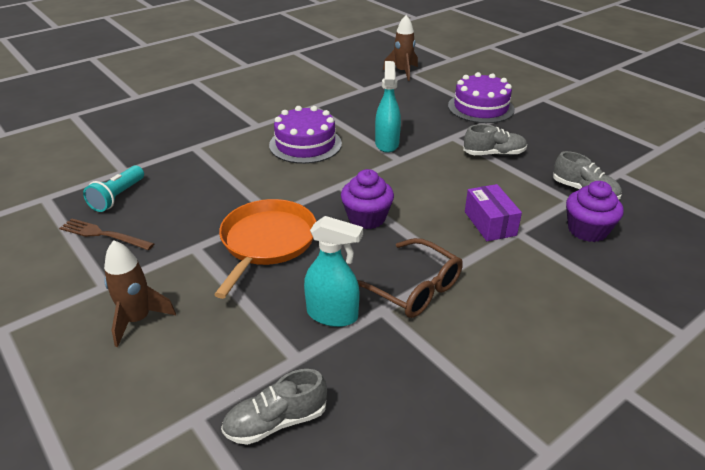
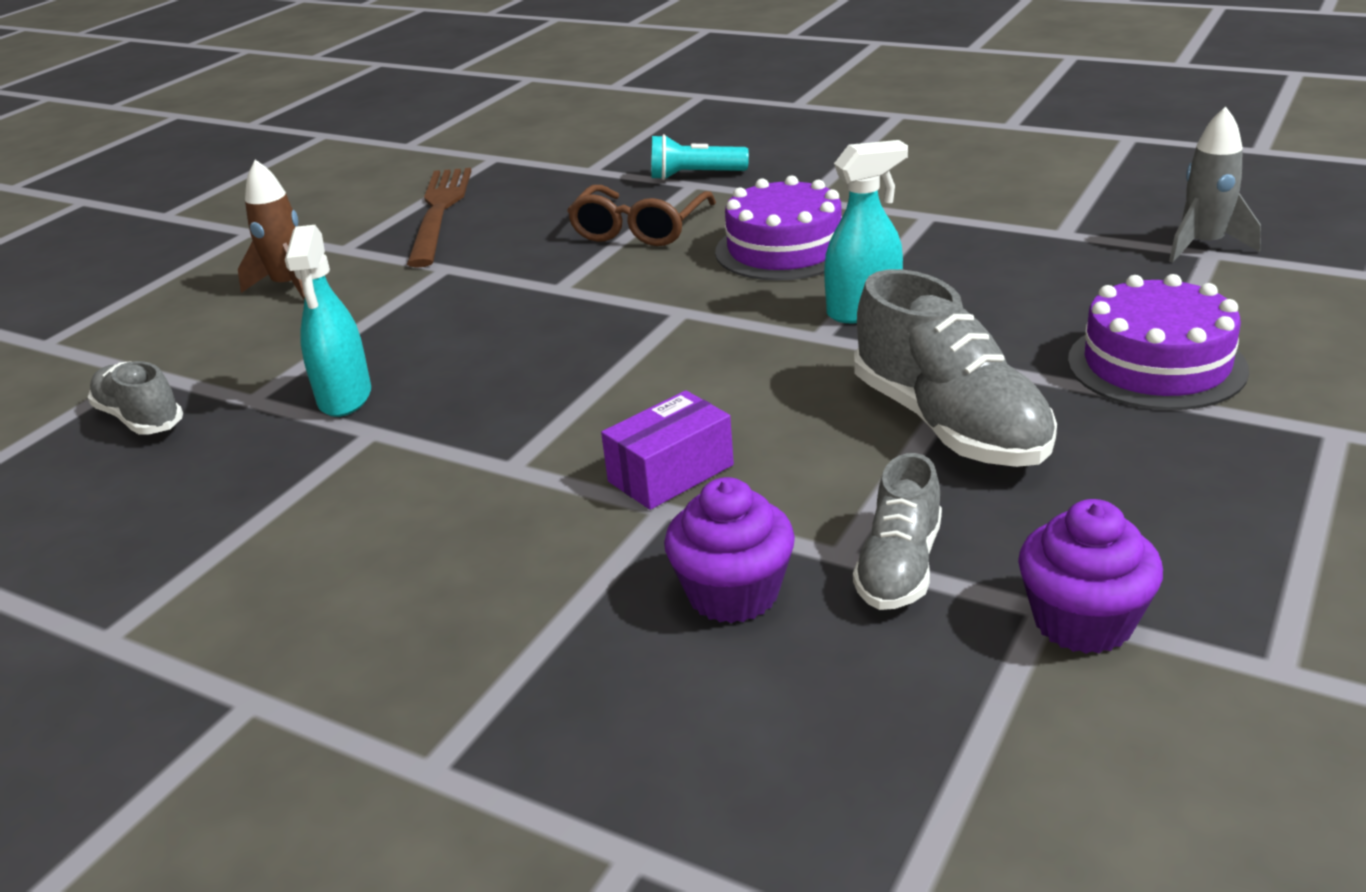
camera: 70 degrees right, 5 degrees down
(103, 235) = (439, 212): brown fork -> brown fork, size x1.62
(118, 197) = (525, 189): turquoise flashlight -> turquoise flashlight (695, 176)
(267, 242) = (485, 306): orange pan -> none
(366, 218) = (600, 358): purple cupcake -> purple cupcake (1083, 621)
(403, 72) = (1204, 245): brown rocket -> grey rocket
(412, 288) = (434, 443): brown glasses -> brown glasses (639, 229)
(494, 154) = (950, 424): grey shoe -> grey shoe, size x1.72

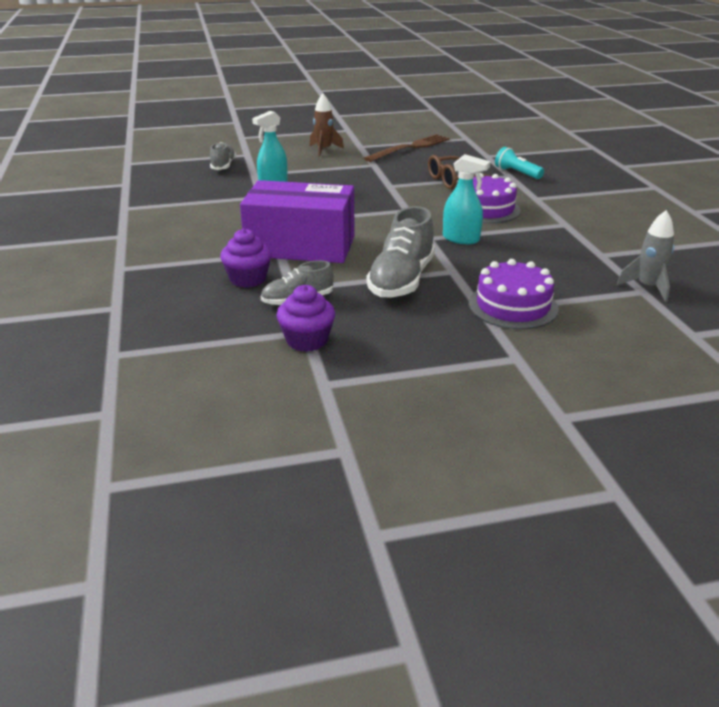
camera: 45 degrees right, 0 degrees up
(670, 473) = (300, 246): purple box -> purple box, size x2.19

